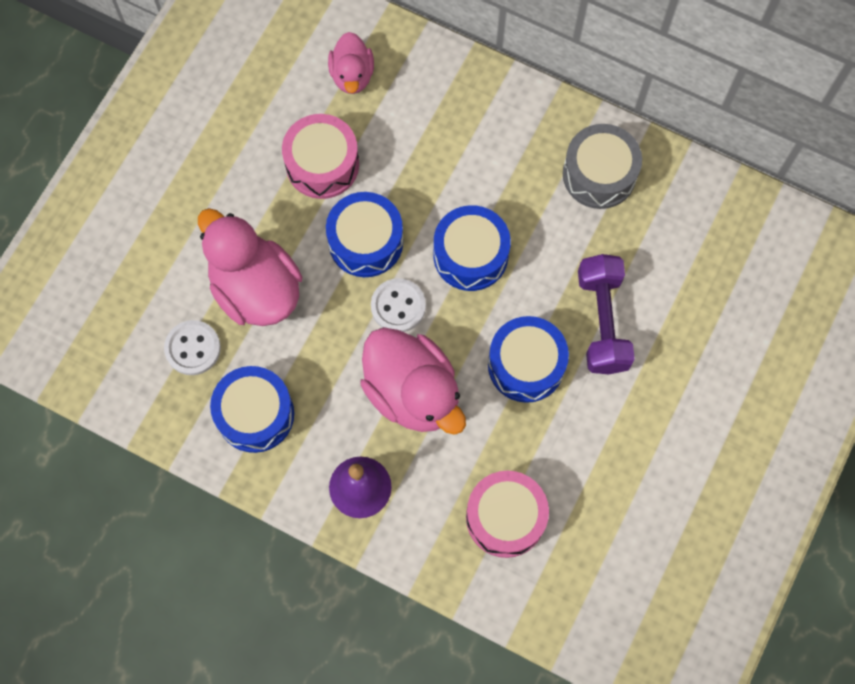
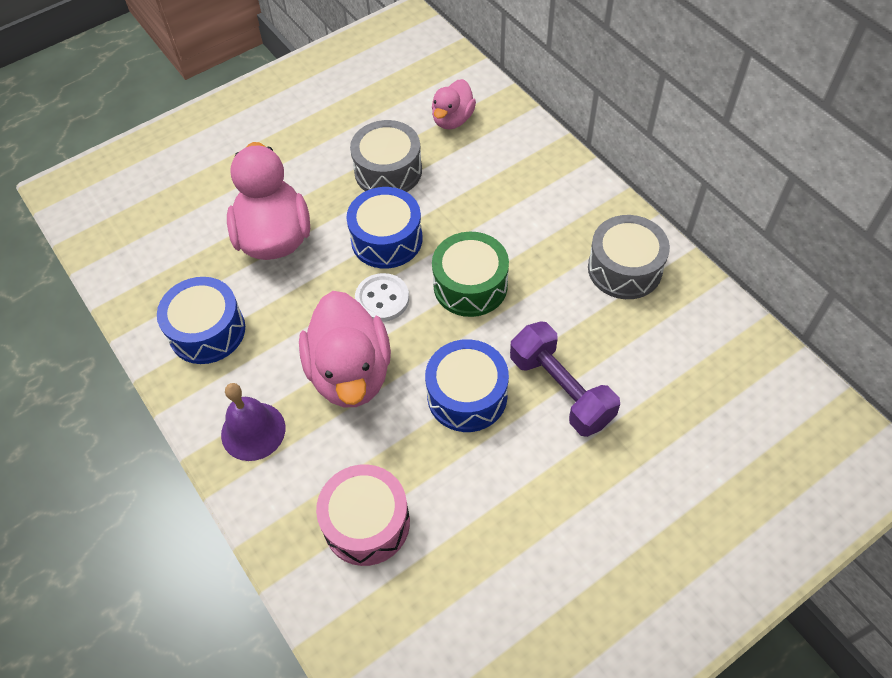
camera: 30 degrees right, 15 degrees down
(193, 348) = (194, 260): white button -> none
(322, 164) = (388, 171): pink drum -> grey drum
(470, 255) = (470, 285): blue drum -> green drum
(602, 321) = (561, 390): purple dumbbell -> purple dumbbell turned 60 degrees counterclockwise

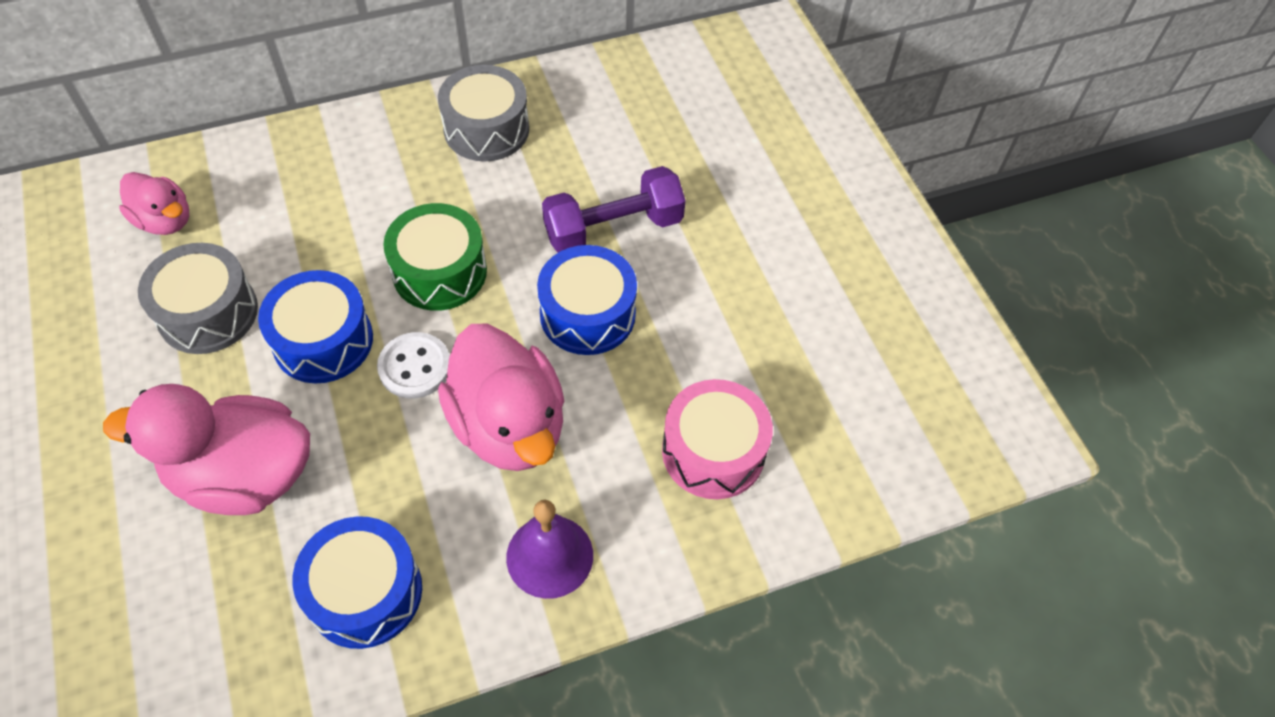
camera: 80 degrees left, 0 degrees up
(350, 373) = (509, 426): pink duck -> pink duck turned 60 degrees clockwise

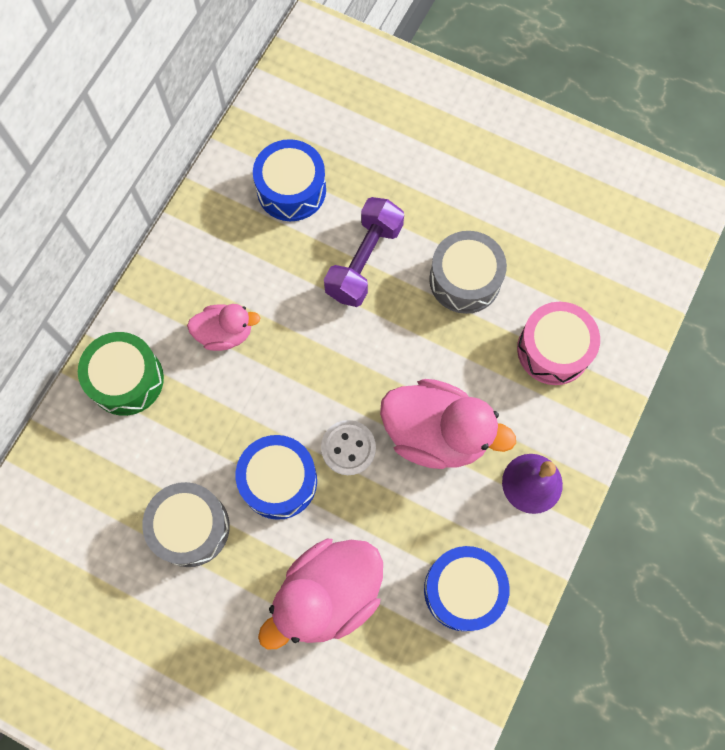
camera: 40 degrees left, 15 degrees up
(165, 221) = (89, 498): pink duck -> pink duck (225, 333)
(439, 271) = (295, 378): green drum -> green drum (126, 379)
(486, 129) = (215, 258): grey drum -> grey drum (465, 280)
(587, 314) = (407, 329): blue drum -> blue drum (291, 189)

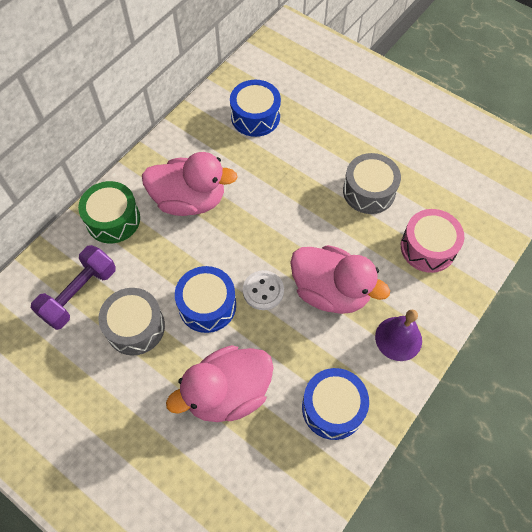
camera: 10 degrees right, 10 degrees down
(225, 333) = (189, 200): pink duck -> pink duck, size x1.76
(364, 261) = (298, 168): purple dumbbell -> purple dumbbell (79, 294)

